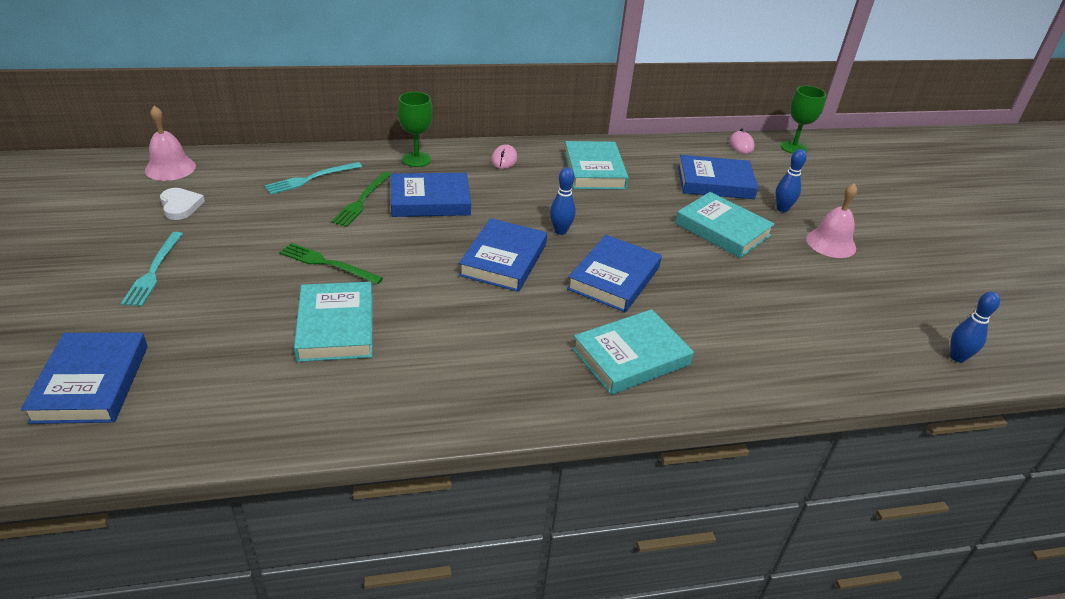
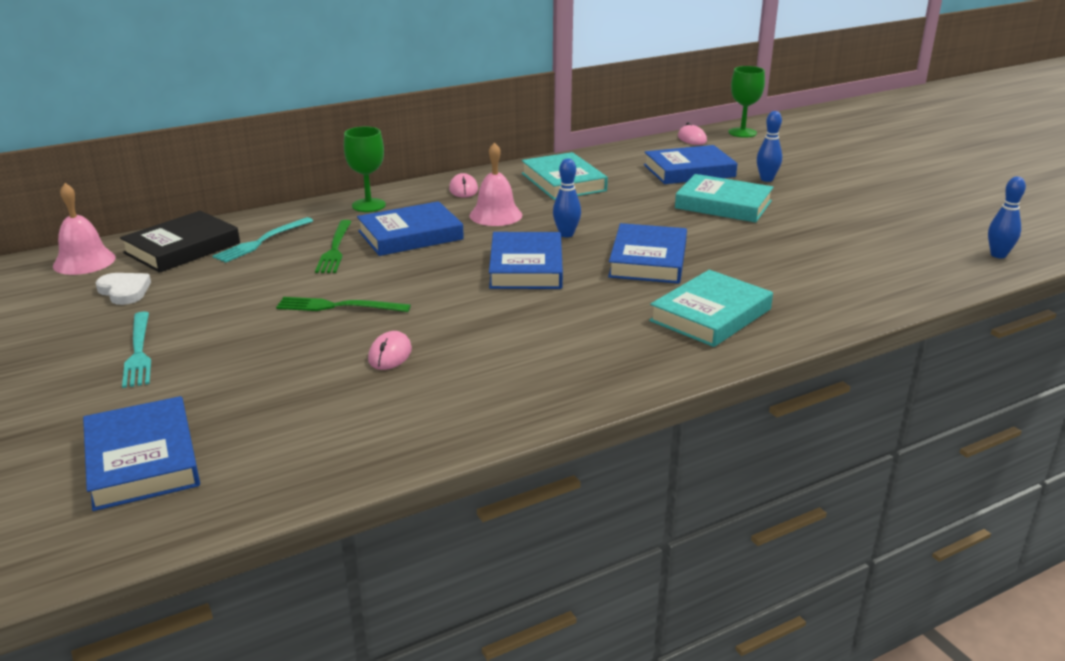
camera: 15 degrees left, 10 degrees down
(248, 171) = (182, 248): none -> black book
(336, 326) = (390, 354): turquoise book -> pink mouse
(831, 243) = (829, 196): pink bell -> pink bell (495, 215)

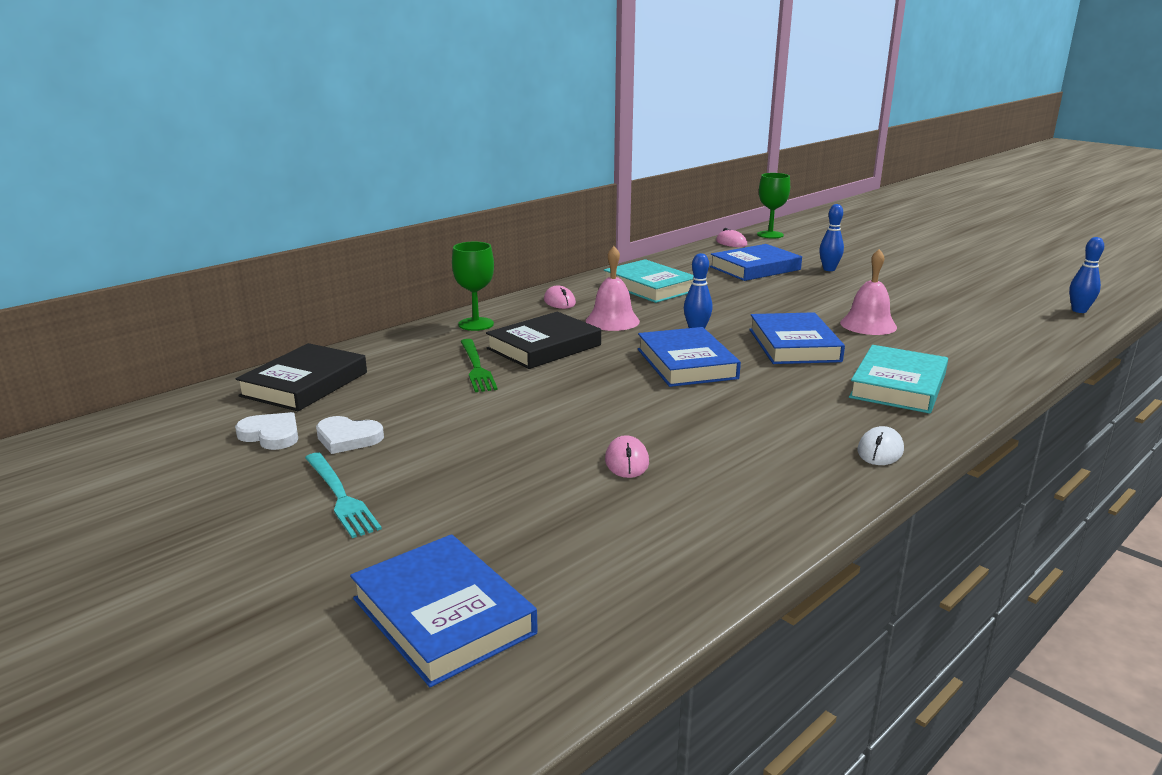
camera: 15 degrees left, 5 degrees down
(84, 261) = (197, 410): pink bell -> pink bell (868, 325)
(180, 302) = (348, 438): none -> white heart
(262, 241) = (390, 368): turquoise fork -> none
(338, 306) = (529, 421): green fork -> none
(410, 235) = (544, 347): blue book -> black book
(627, 377) = (880, 451): none -> white mouse
(723, 204) = (813, 293): turquoise book -> none

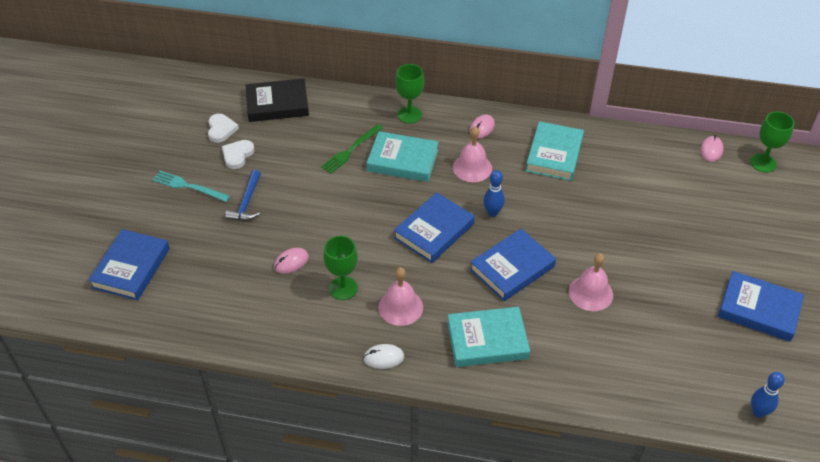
camera: 55 degrees right, 25 degrees up
(340, 496) = (188, 186): turquoise fork -> turquoise fork turned 90 degrees clockwise
(348, 438) = (237, 155): white heart -> white heart turned 45 degrees clockwise
(457, 459) = (247, 203): none -> blue hammer
(544, 347) = (403, 160): black book -> turquoise book
(722, 440) = (343, 288): none -> green goblet
(755, 268) = (658, 189): blue book -> blue book (759, 309)
(796, 415) = (400, 307): none -> pink bell
(829, 269) = (703, 231): blue bowling pin -> none

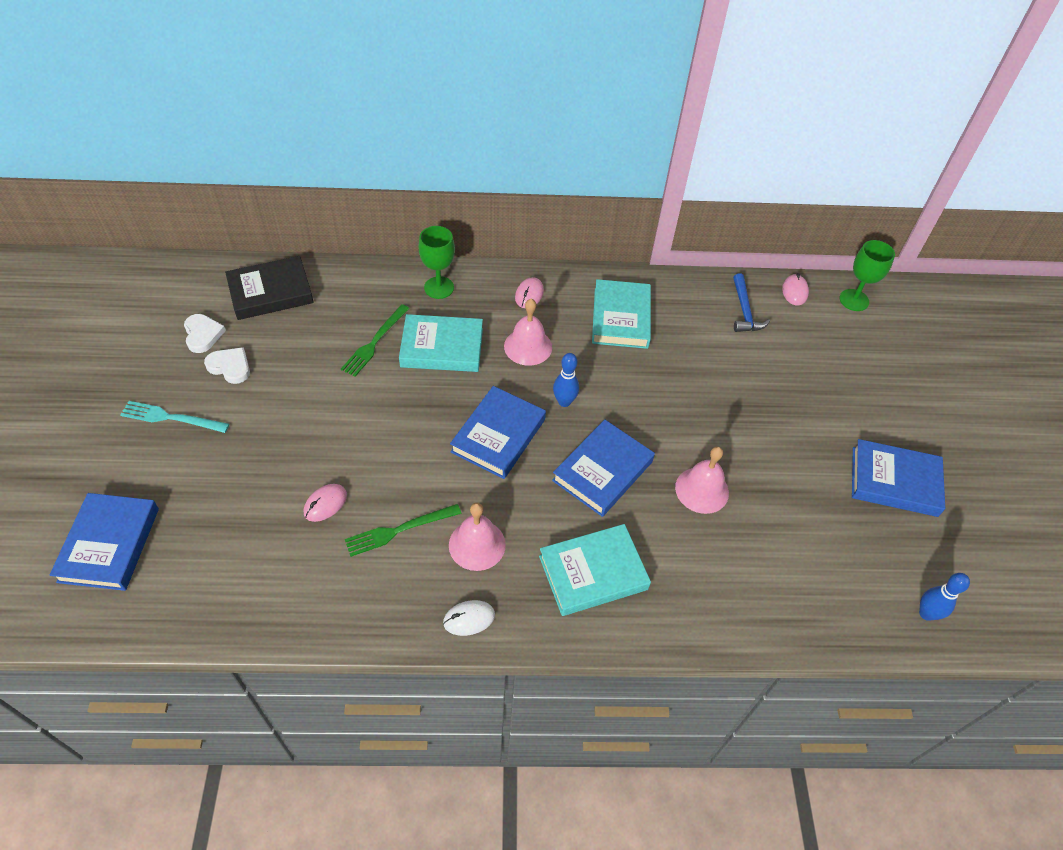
camera: 15 degrees left, 5 degrees up
(237, 155) = (230, 367): white heart -> white heart turned 105 degrees clockwise
(247, 203) = (253, 430): blue hammer -> blue hammer (744, 311)
(343, 288) = (399, 530): green goblet -> green fork

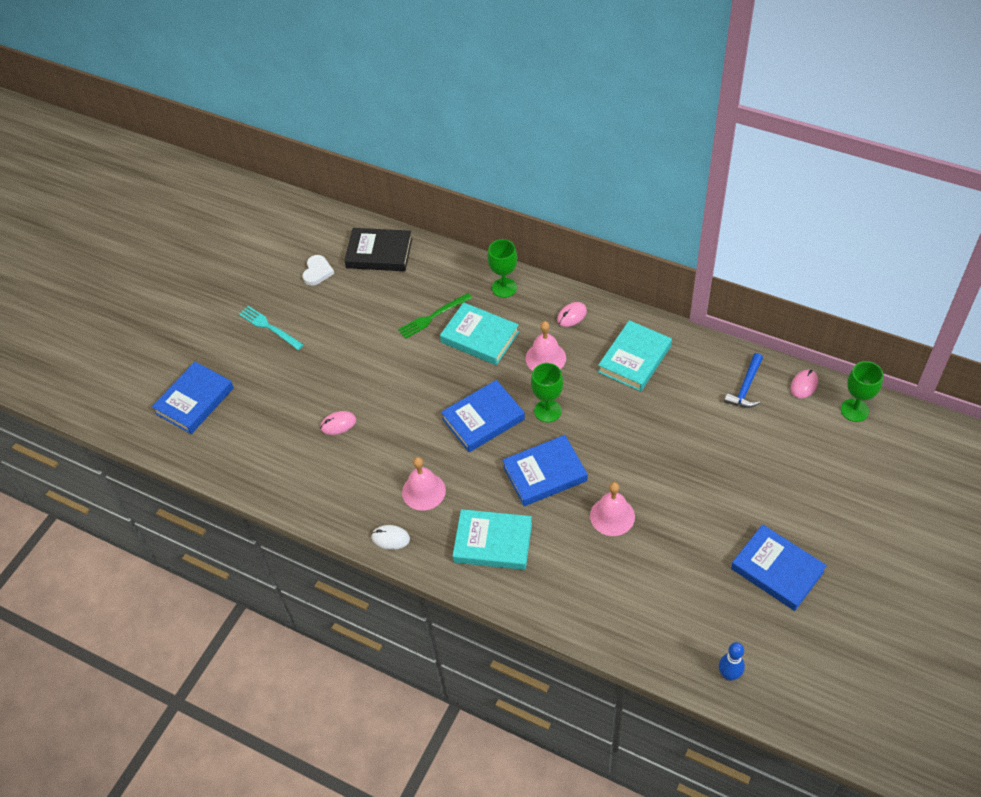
camera: 35 degrees right, 0 degrees up
(230, 367) = (324, 302): white heart -> none
(399, 530) = (377, 461): green fork -> none
(564, 402) = (547, 411): blue bowling pin -> green goblet

